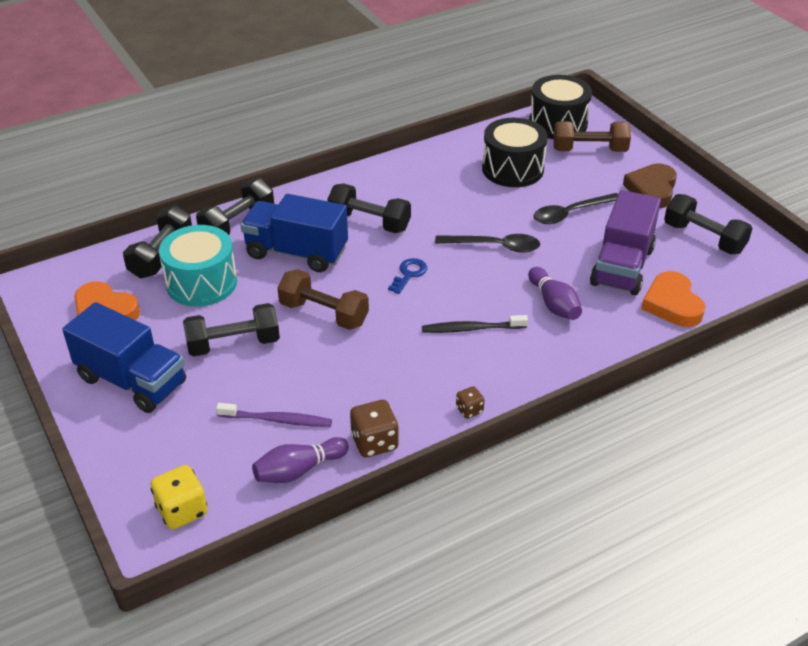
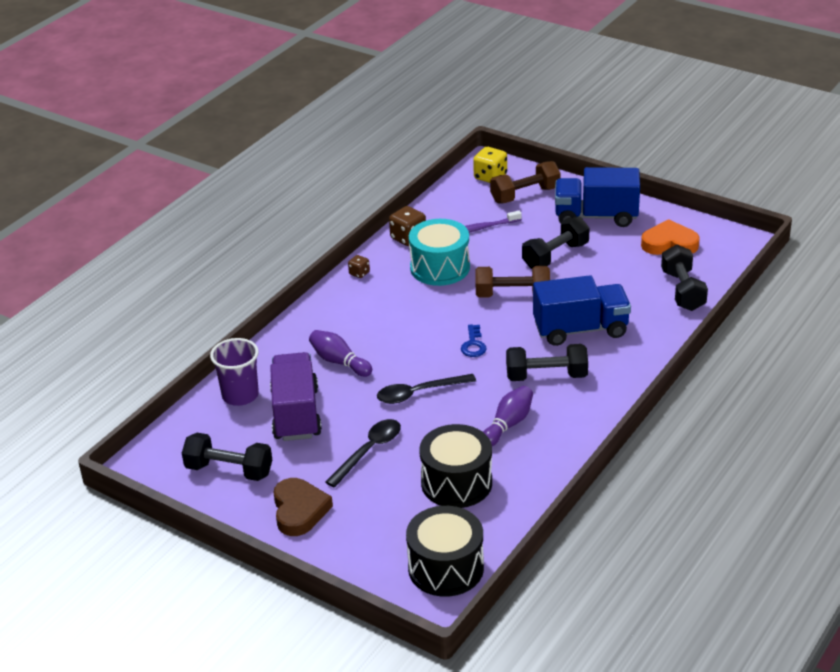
camera: 155 degrees right, 5 degrees down
(201, 283) = (626, 283): turquoise drum -> turquoise drum (440, 268)
(237, 223) = (656, 335): black dumbbell -> none
(299, 470) = (442, 212): purple bowling pin -> purple bowling pin (508, 424)
(471, 329) = (393, 322): black toothbrush -> none
(589, 150) = (389, 540): brown dumbbell -> brown dumbbell (525, 195)
(672, 304) = (240, 395): orange heart -> purple cup

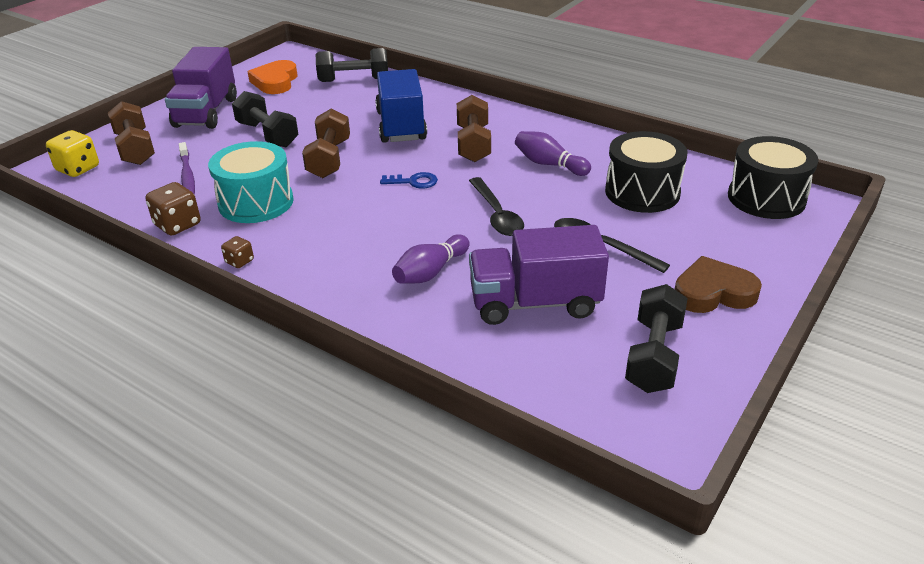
camera: 90 degrees left, 0 degrees up
(240, 395) = (494, 356): purple cup -> none
(546, 376) = (473, 144): black dumbbell -> brown dumbbell
(596, 216) = (206, 112): blue truck -> purple truck

